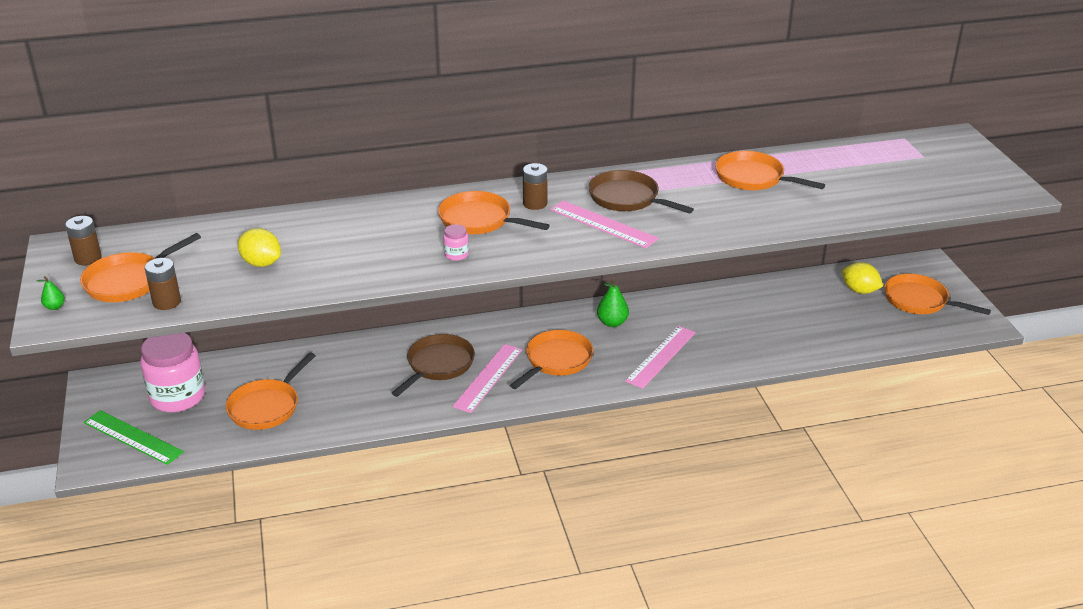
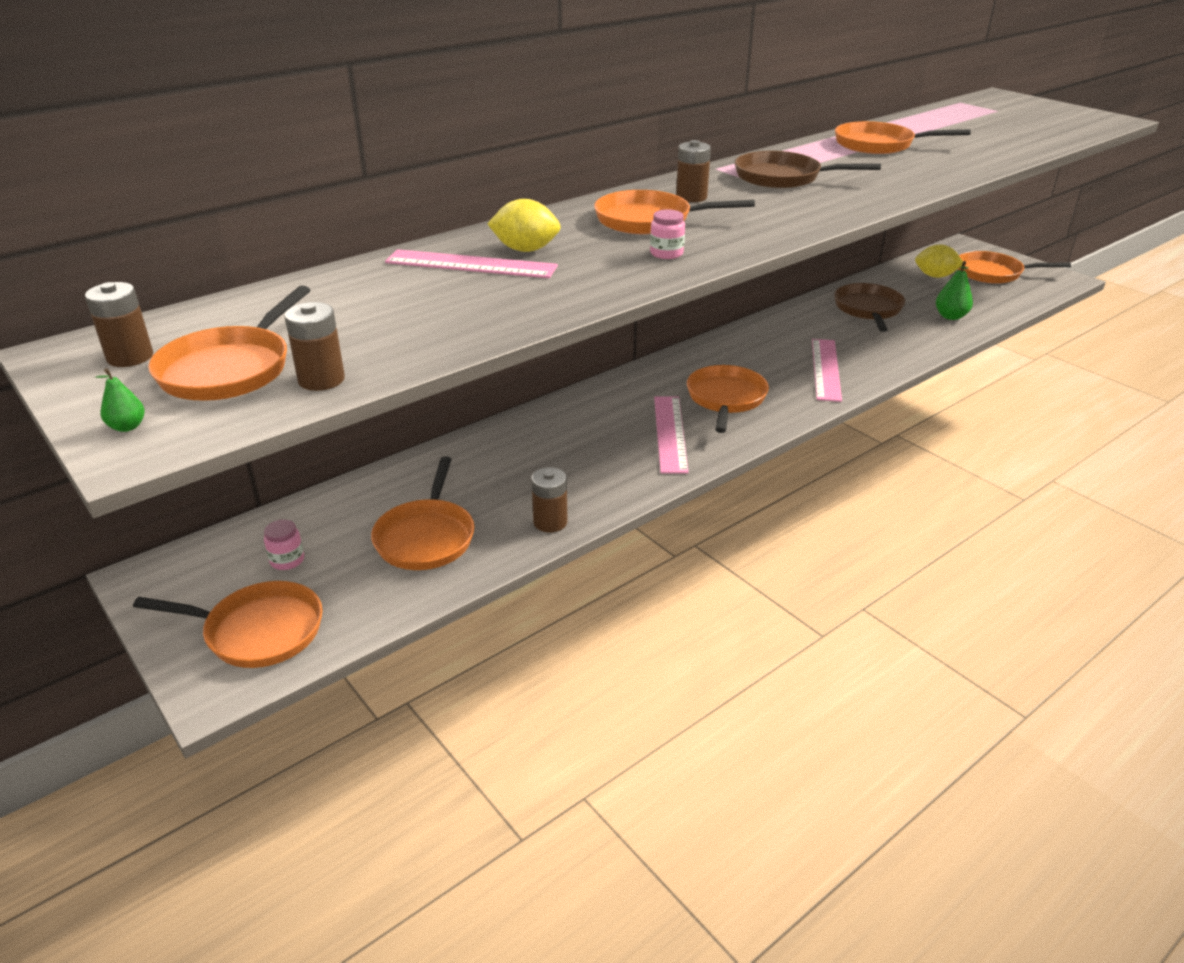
camera: 25 degrees left, 0 degrees up
(133, 437) = (258, 631): green ruler -> orange pan
(178, 397) = (287, 560): pink jar -> pink jar, size x0.42
(261, 263) = (418, 309): yellow lemon -> yellow lemon (525, 250)
(349, 420) = (550, 522): none -> brown battery
(438, 365) = (600, 436): brown pan -> brown pan (868, 309)
(603, 224) = (790, 200): pink ruler -> pink ruler (471, 264)
(612, 323) = (744, 351): green pear -> green pear (950, 316)

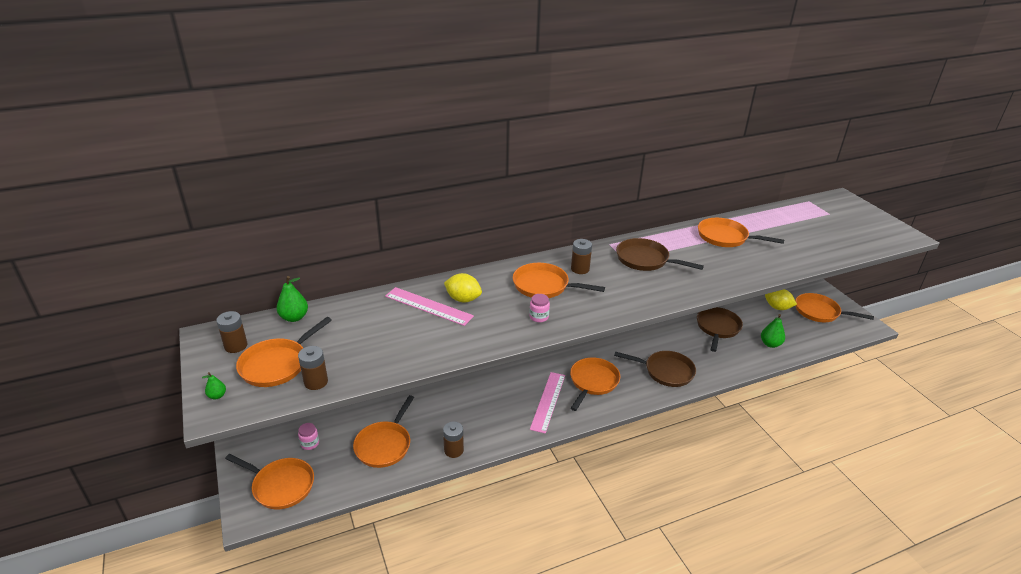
camera: 15 degrees right, 0 degrees up
(228, 307) = (294, 317): none -> green pear
(825, 369) = (666, 371): pink ruler -> brown pan

